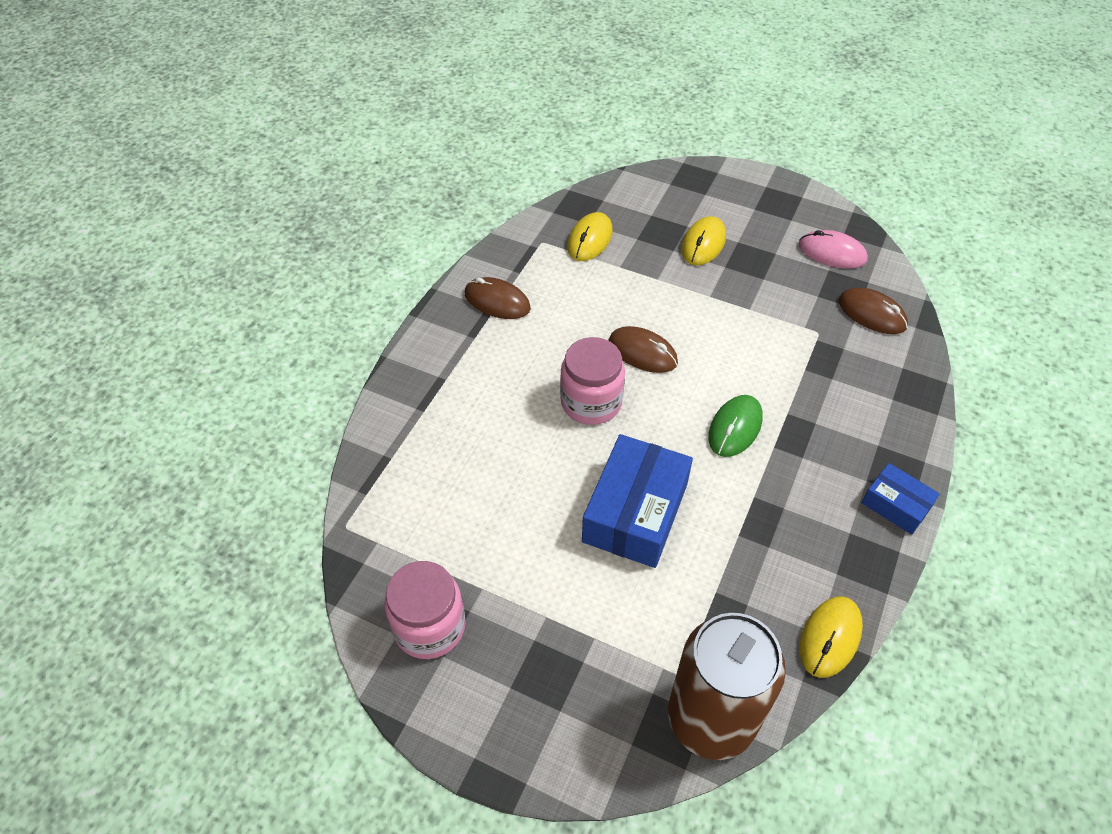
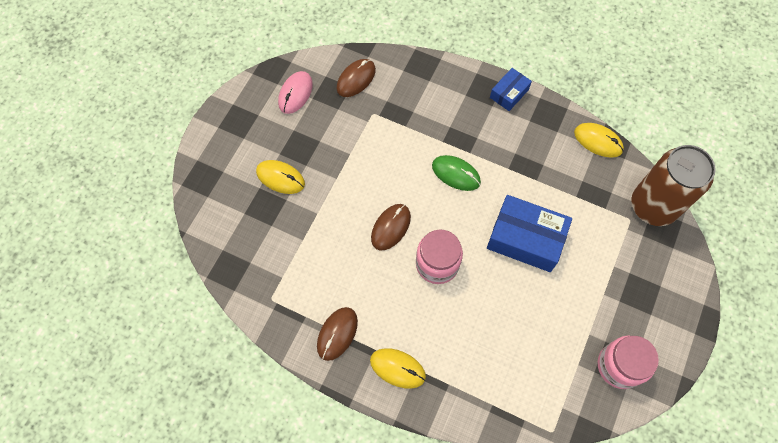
camera: 90 degrees left, 15 degrees up
(590, 239) = (270, 261): yellow mouse -> yellow mouse (397, 368)

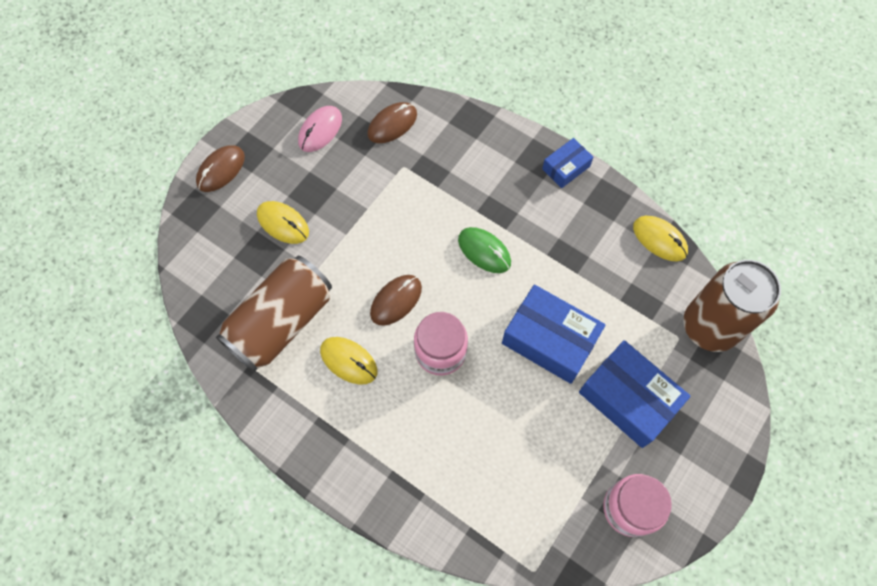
camera: 10 degrees right, 0 degrees up
(297, 262) = (281, 322): none -> brown can
(337, 334) = (309, 412): brown mouse -> brown mouse (221, 170)
(397, 368) = (369, 464): yellow mouse -> yellow mouse (348, 361)
(599, 276) = (628, 398): none -> blue box

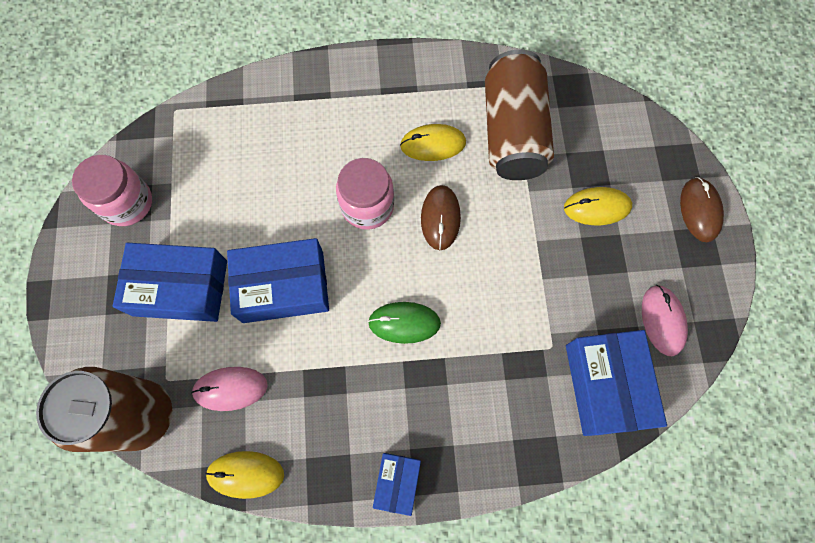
camera: 140 degrees right, 5 degrees up
(392, 124) = (606, 385): brown mouse -> blue box
(636, 298) = (230, 388): none -> pink mouse

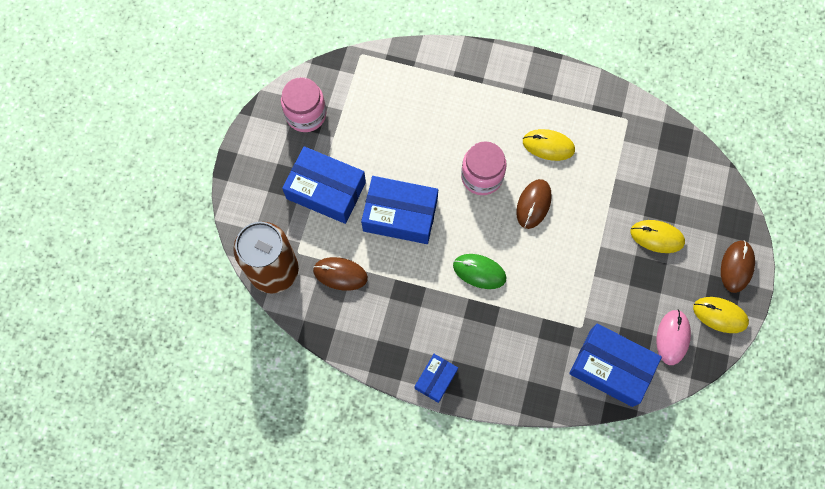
camera: 20 degrees right, 0 degrees up
(230, 388) = (340, 274): pink mouse -> brown mouse
(245, 474) = (333, 336): yellow mouse -> yellow mouse (720, 315)
(513, 132) = (614, 156): brown can -> none
(606, 385) = (611, 368): blue box -> blue box turned 75 degrees counterclockwise

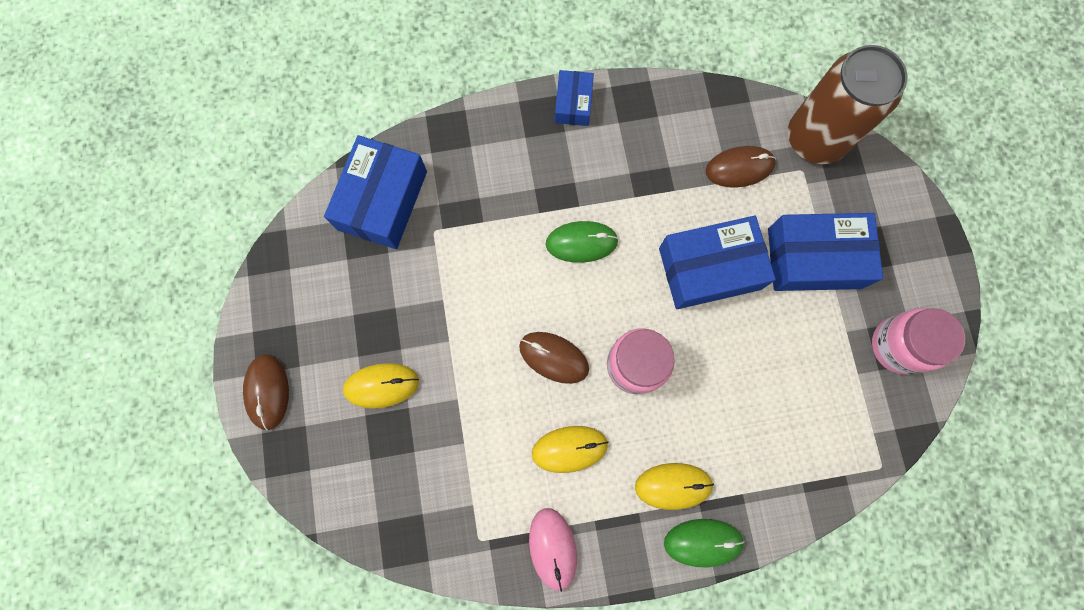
camera: 155 degrees right, 5 degrees up
(491, 62) = (703, 542): none -> green mouse
(533, 204) = (554, 357): brown mouse -> brown mouse turned 60 degrees counterclockwise
(611, 368) = (382, 200): blue box -> blue box turned 75 degrees counterclockwise
(672, 337) = (321, 267): pink mouse -> pink mouse (553, 548)
(720, 315) = (271, 319): yellow mouse -> yellow mouse (673, 486)

